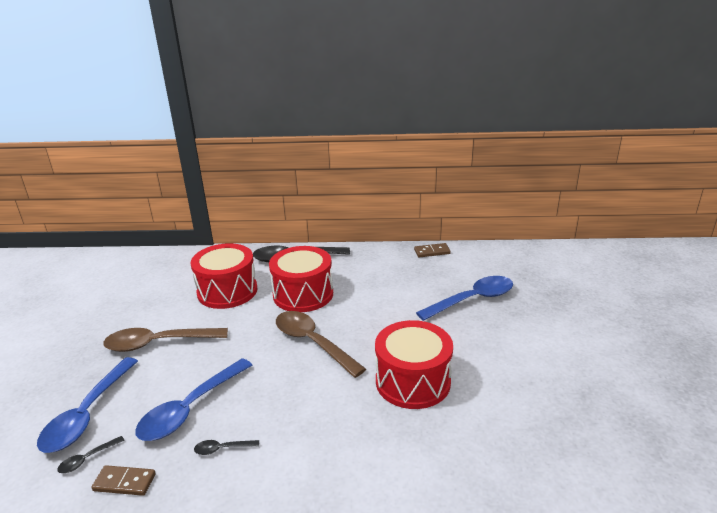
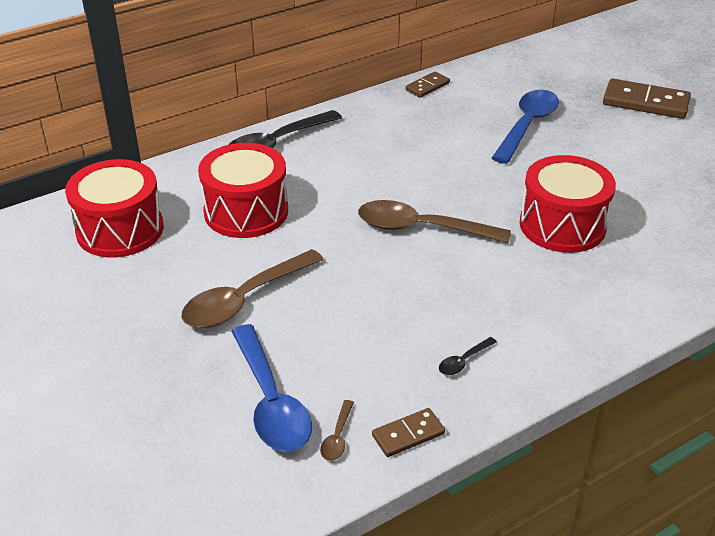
camera: 35 degrees left, 10 degrees up
(87, 459) = (337, 437): black spoon -> brown spoon
(190, 408) = (380, 343): blue spoon -> none
(303, 294) = (344, 182): red drum -> red drum (120, 230)
(592, 314) = (645, 103): none -> brown domino

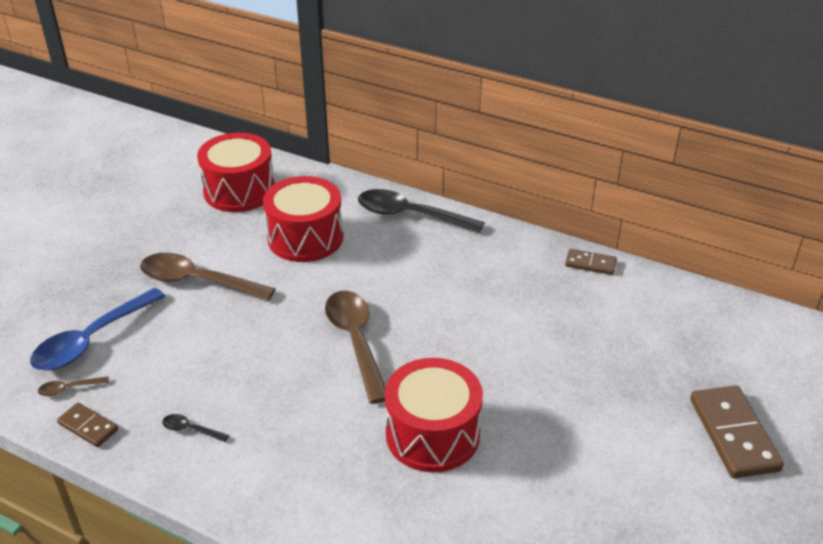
camera: 60 degrees right, 0 degrees up
(527, 125) = (588, 354): blue spoon -> none

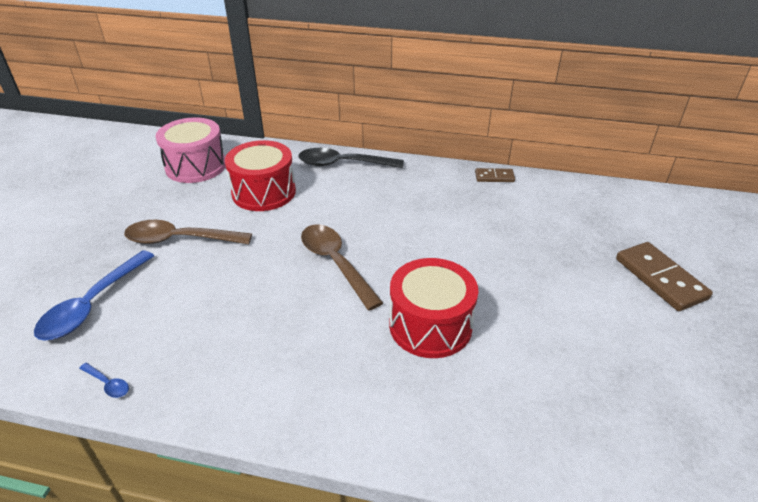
camera: 15 degrees left, 0 degrees up
(69, 389) = (80, 352): brown spoon -> none
(88, 427) = (108, 384): brown domino -> blue spoon
(191, 430) = (211, 366): black spoon -> none
(239, 190) = (196, 166): red drum -> pink drum

